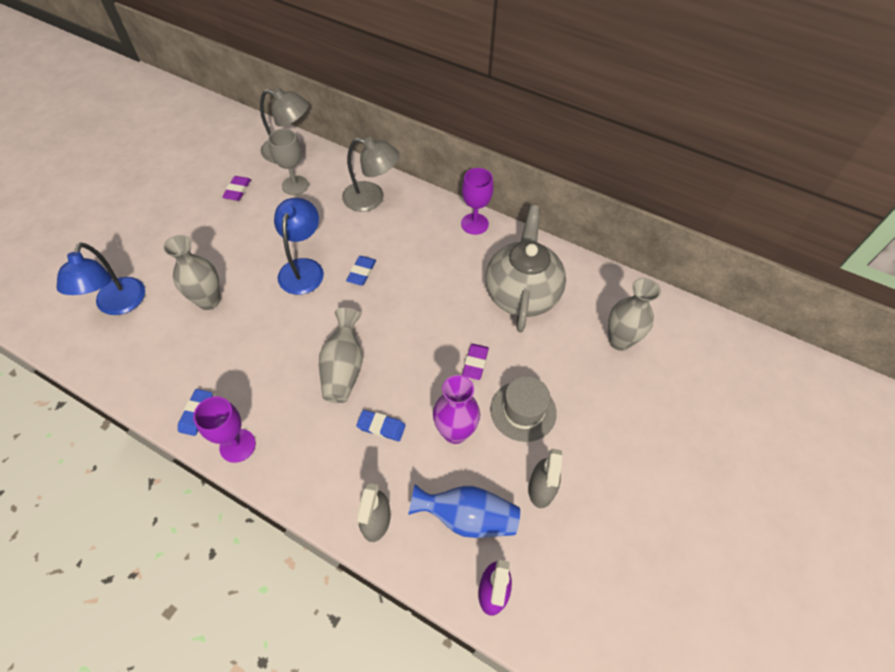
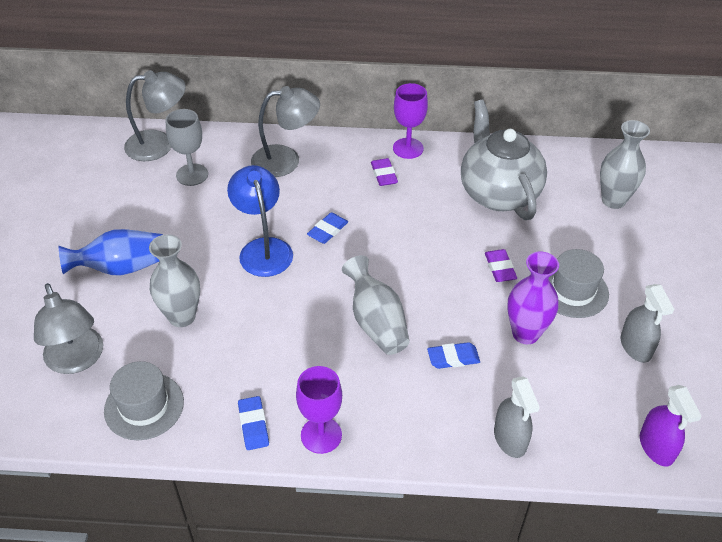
camera: 25 degrees left, 10 degrees down
(118, 305) = (77, 360): blue lamp -> grey lamp
(136, 362) = (144, 406): none -> grey hat
(237, 190) = (129, 201): purple eraser -> purple eraser (384, 175)
(361, 272) = (327, 230): blue eraser -> blue eraser turned 45 degrees clockwise
(467, 517) = (589, 398): blue vase -> blue vase (122, 267)

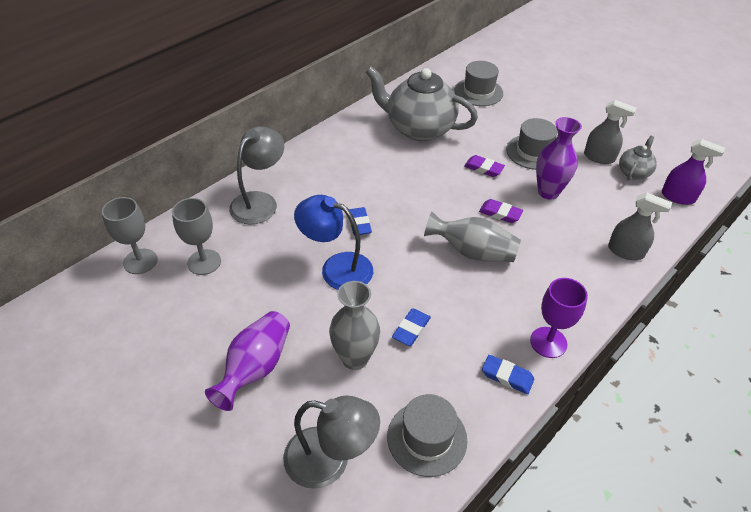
camera: 50 degrees left, 0 degrees up
(122, 267) = (255, 368): blue vase -> purple vase
(159, 144) = (140, 261): grey lamp -> grey goblet
(384, 175) = (339, 165): purple eraser -> purple eraser (500, 213)
(408, 148) = (328, 139): purple goblet -> none
(453, 358) = (538, 235): blue eraser -> blue eraser (411, 329)
(613, 200) = (478, 92): grey vase -> grey hat
(649, 388) = (634, 172): none -> grey teapot

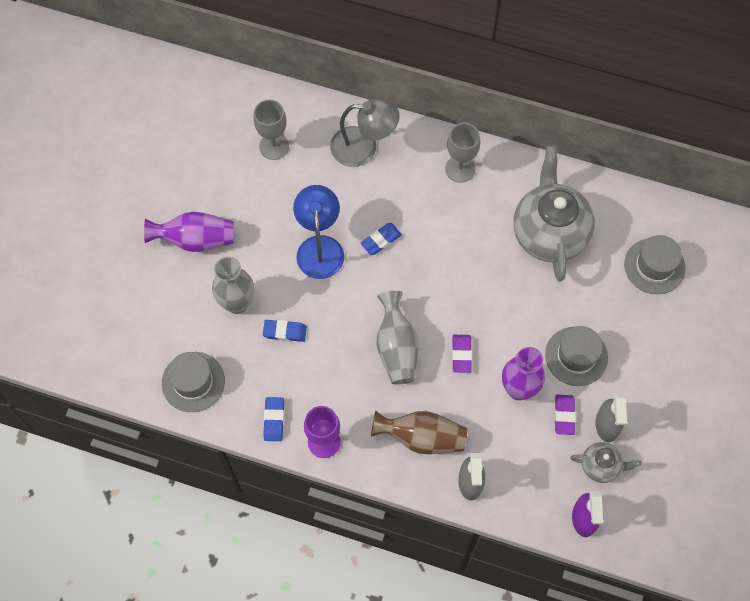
camera: 65 degrees right, 20 degrees up
(140, 261) = (251, 101): grey goblet -> grey goblet (460, 169)
(330, 460) = (147, 326): grey lamp -> none
(483, 168) = (520, 317): purple eraser -> purple eraser (564, 415)
(570, 267) = (422, 437): none -> brown vase

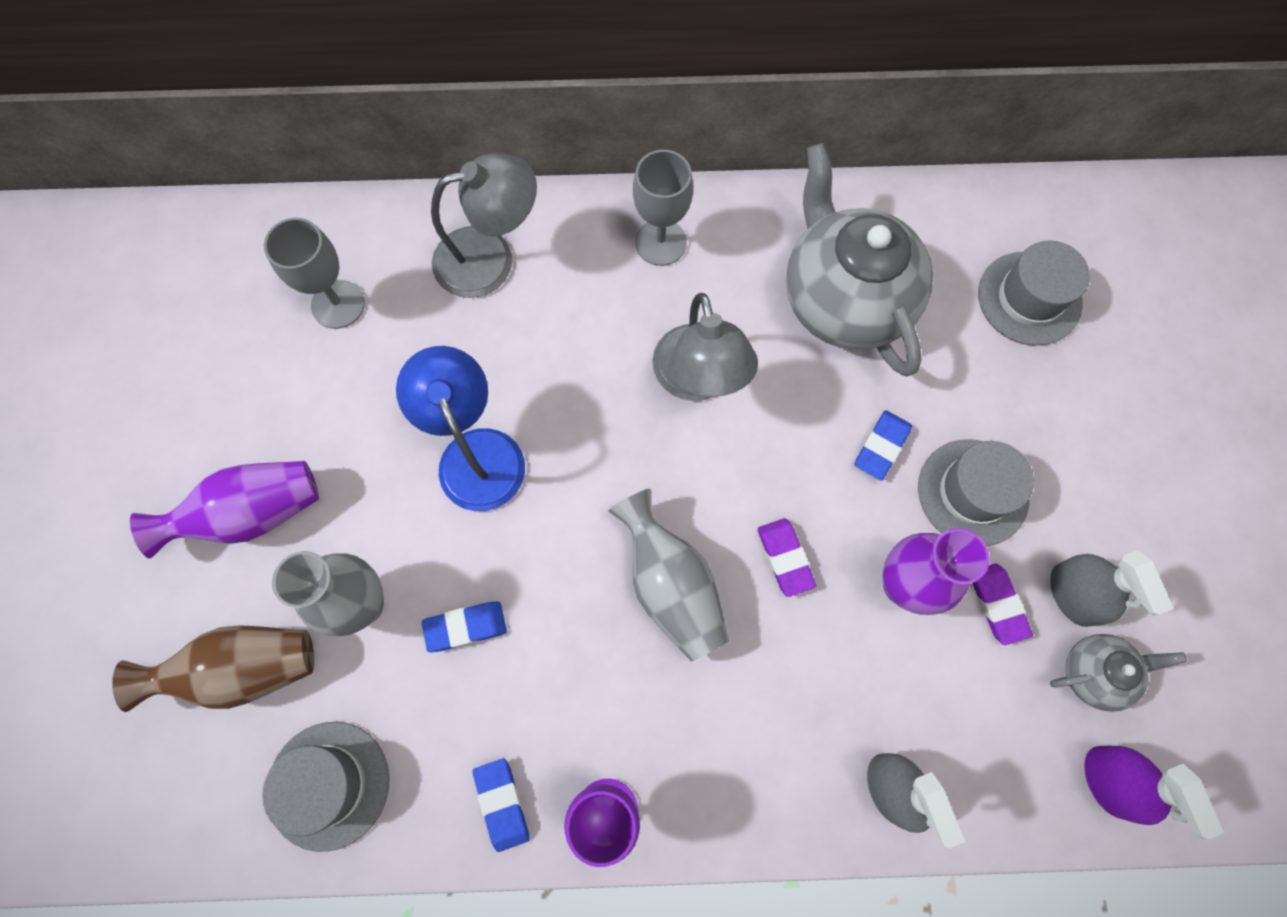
camera: 20 degrees left, 5 degrees up
(381, 240) = (575, 404): blue eraser -> blue eraser (881, 446)
(422, 437) = (776, 736): brown vase -> brown vase (242, 669)
(451, 249) = (698, 380): none -> grey lamp

